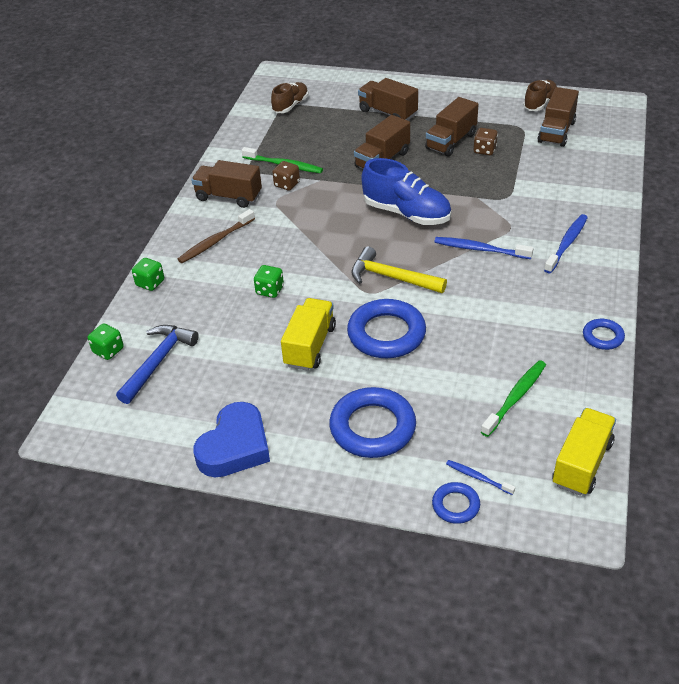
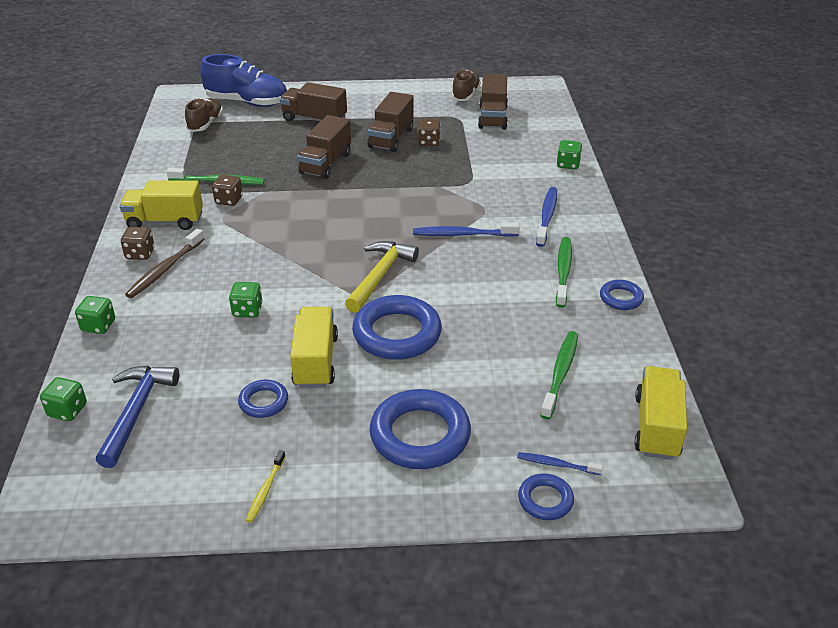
camera: 20 degrees left, 5 degrees down
(200, 224) = (140, 254): none -> brown dice
(228, 196) = (165, 221): brown truck -> yellow truck
(235, 447) = (265, 490): blue heart -> yellow toothbrush
(257, 373) = (263, 402): none -> blue ring
(391, 277) = (380, 276): yellow hammer -> yellow hammer turned 105 degrees clockwise
(406, 213) = (372, 211): blue shoe -> blue shoe (247, 102)
(559, 301) = (563, 271): none -> green toothbrush
(610, 192) = (568, 164): none -> green dice

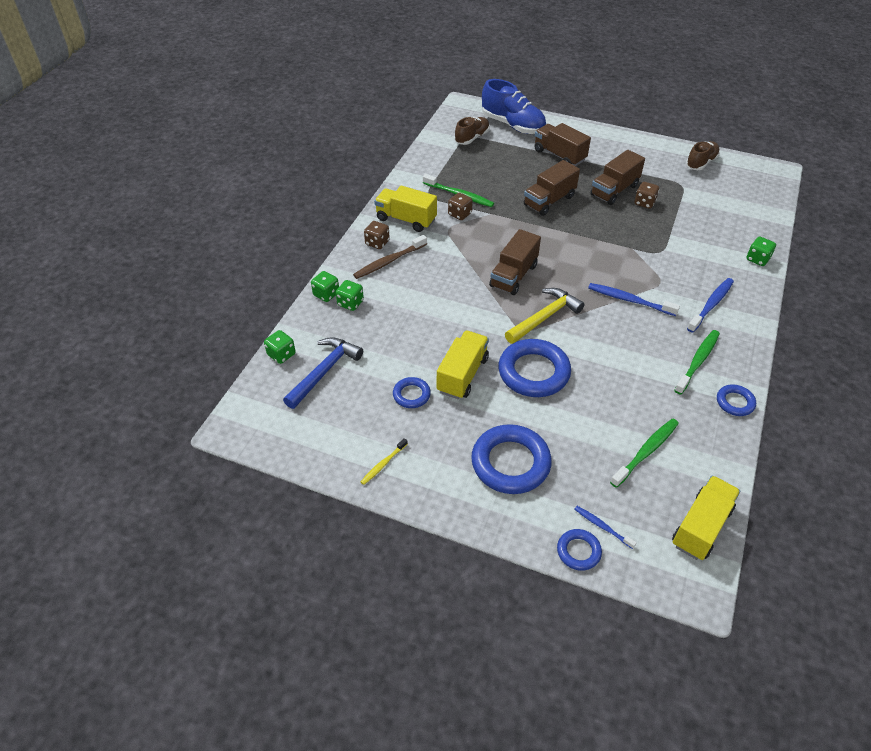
camera: 25 degrees right, 10 degrees up
(247, 310) = (432, 315): green dice -> green dice (350, 303)
(492, 117) = (713, 193): brown truck -> brown truck (513, 276)

